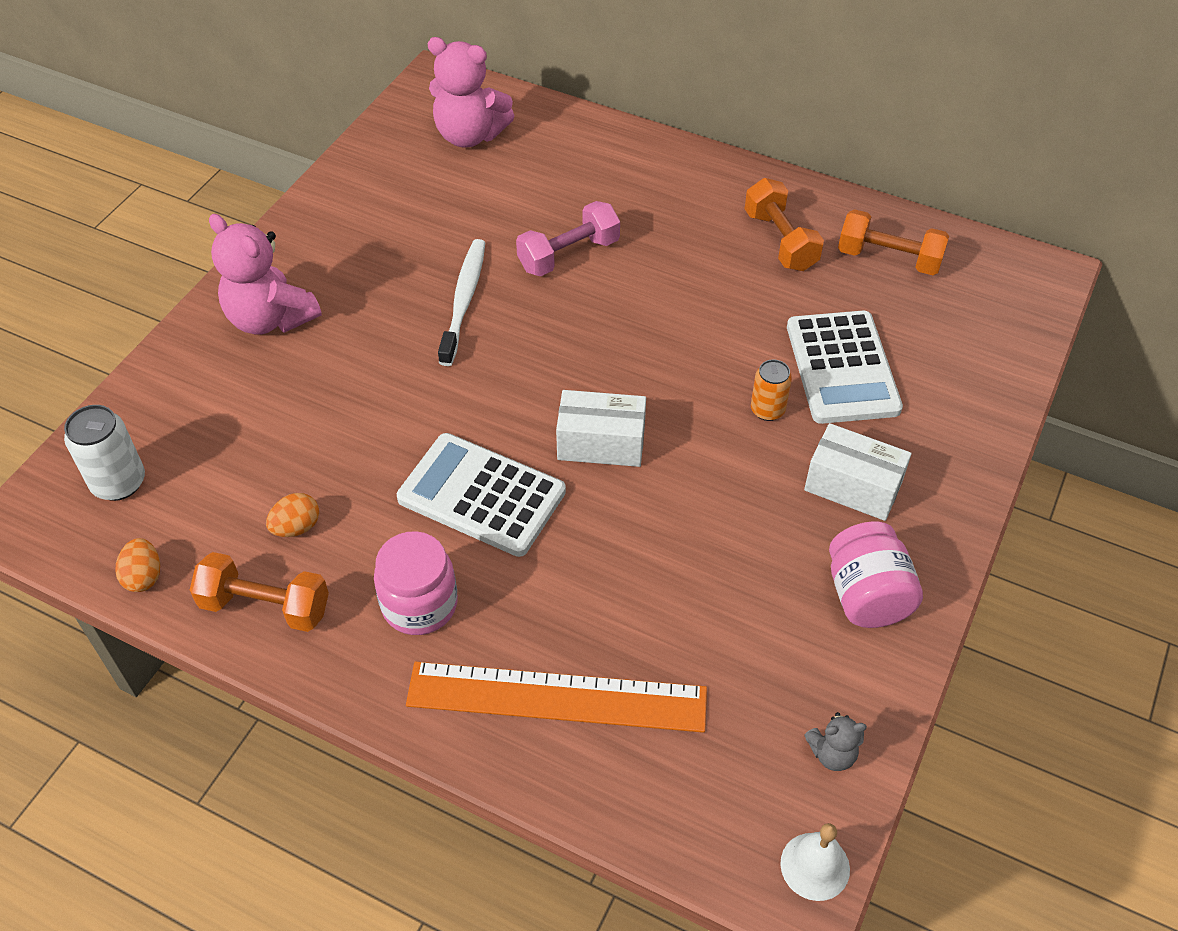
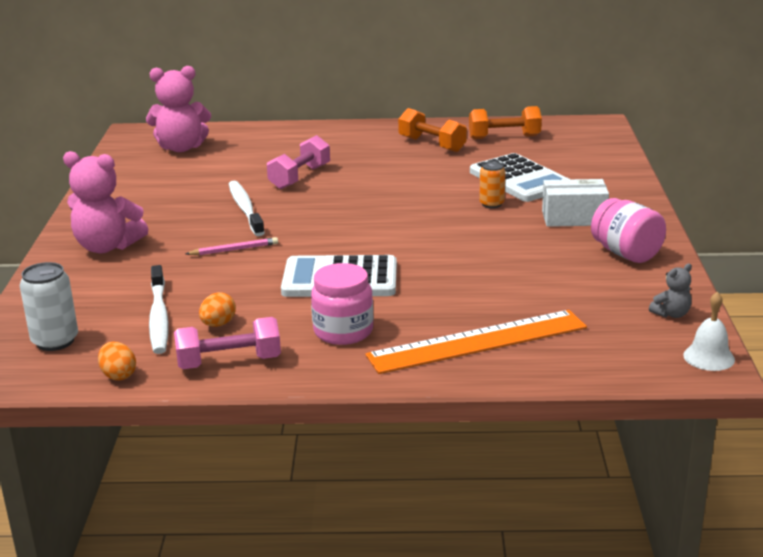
camera: 25 degrees left, 25 degrees down
(244, 485) = (159, 317): none -> white toothbrush
(265, 606) = (229, 362): orange dumbbell -> pink dumbbell
(401, 383) = (234, 249): none -> pink pencil
(601, 443) = (399, 240): white box -> none

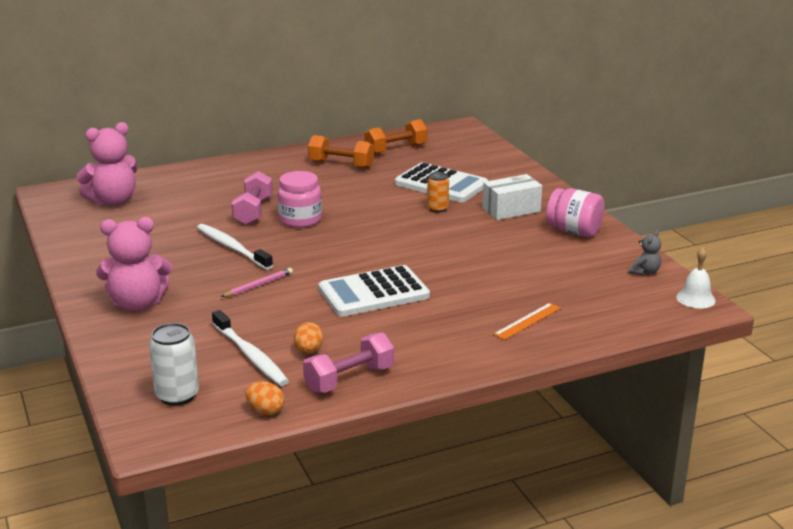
camera: 25 degrees left, 0 degrees up
(343, 331) = (417, 335): pink jar -> pink jar (300, 220)
(477, 341) = (527, 321): orange ruler -> orange ruler, size x0.47

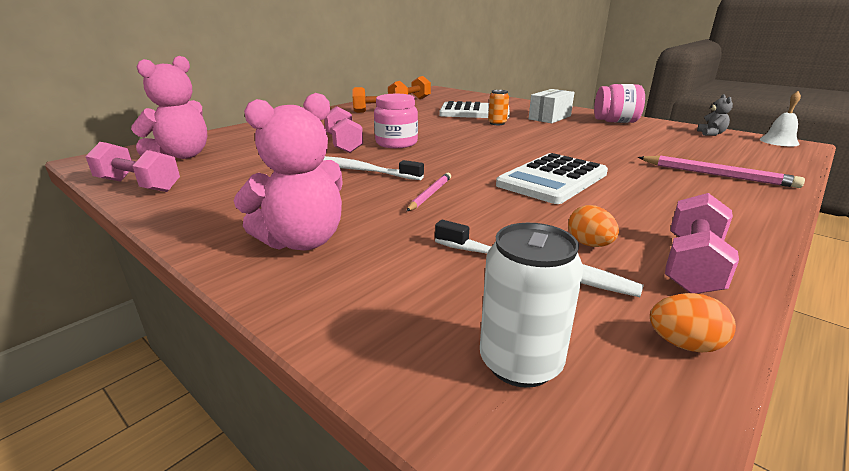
camera: 25 degrees left, 0 degrees up
(67, 230) = (139, 185): none -> pink dumbbell
(527, 321) = (717, 175): orange ruler -> pink pencil

